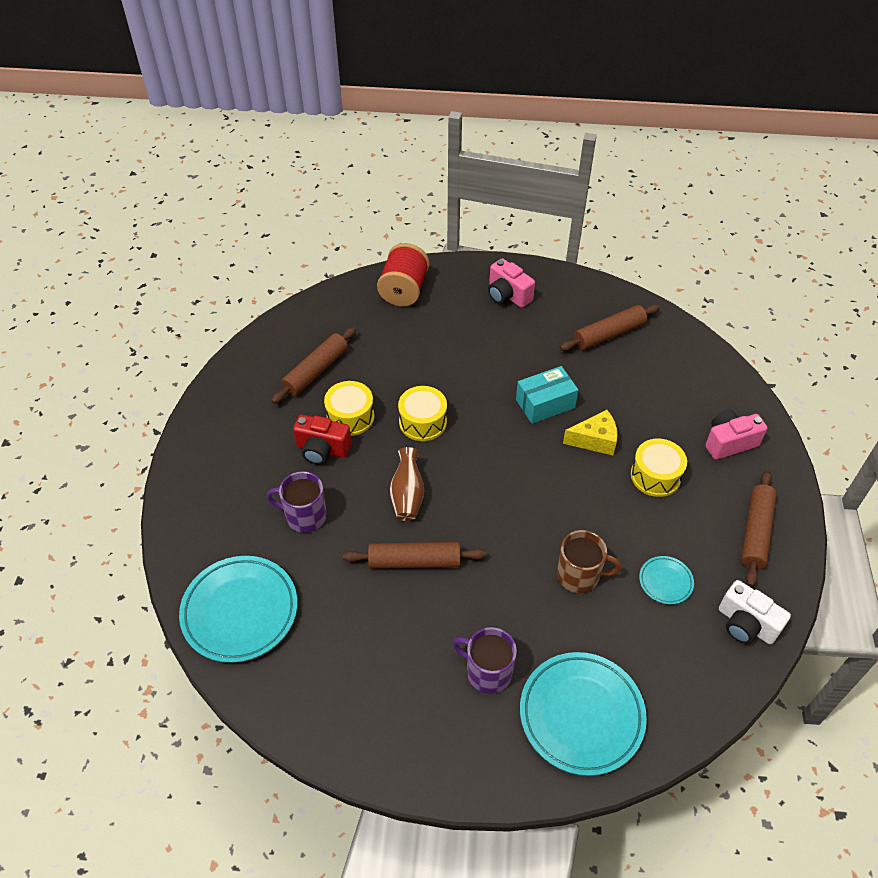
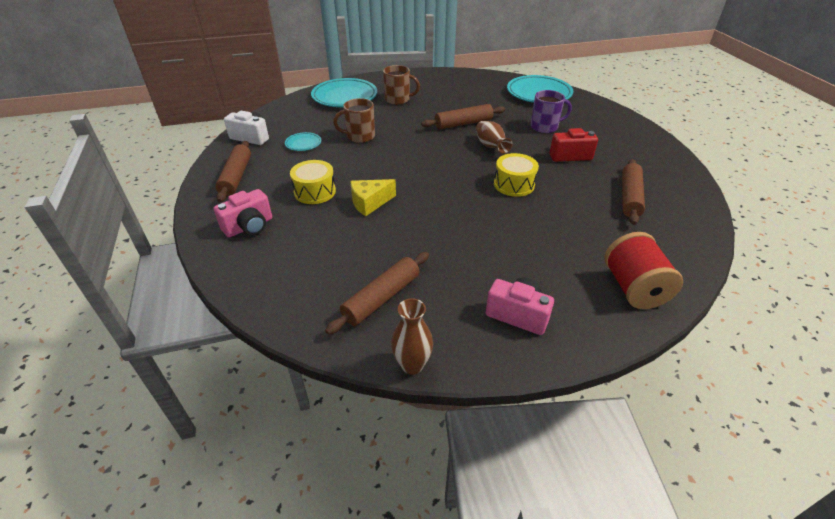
camera: 160 degrees right, 10 degrees down
(350, 417) = (570, 176): yellow drum -> none
(487, 672) = (398, 99): purple mug -> brown mug
(545, 404) = (422, 218): turquoise box -> none
(599, 284) = (412, 365): none -> brown vase

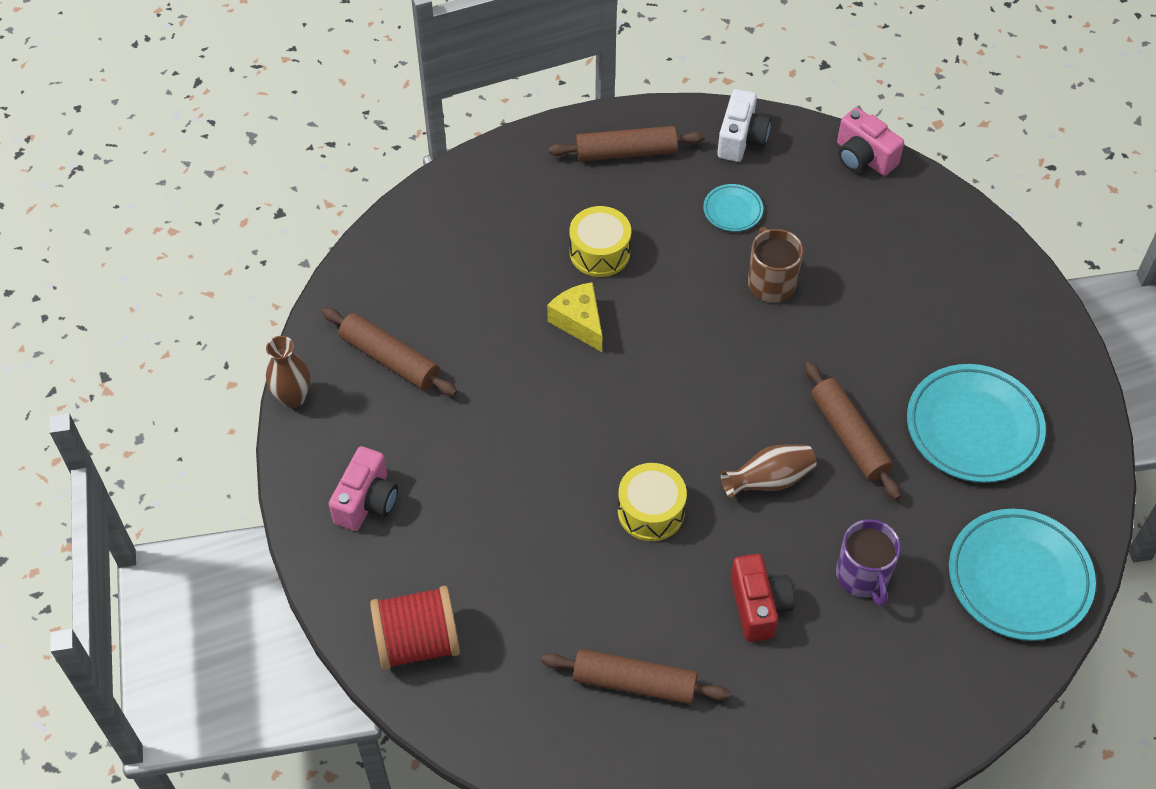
camera: 85 degrees right, 15 degrees up
(249, 227) = (513, 198): pink camera -> pink camera (863, 157)
(344, 97) = (918, 237): turquoise plate -> turquoise plate (973, 428)
(398, 99) = (927, 323): brown mug -> none

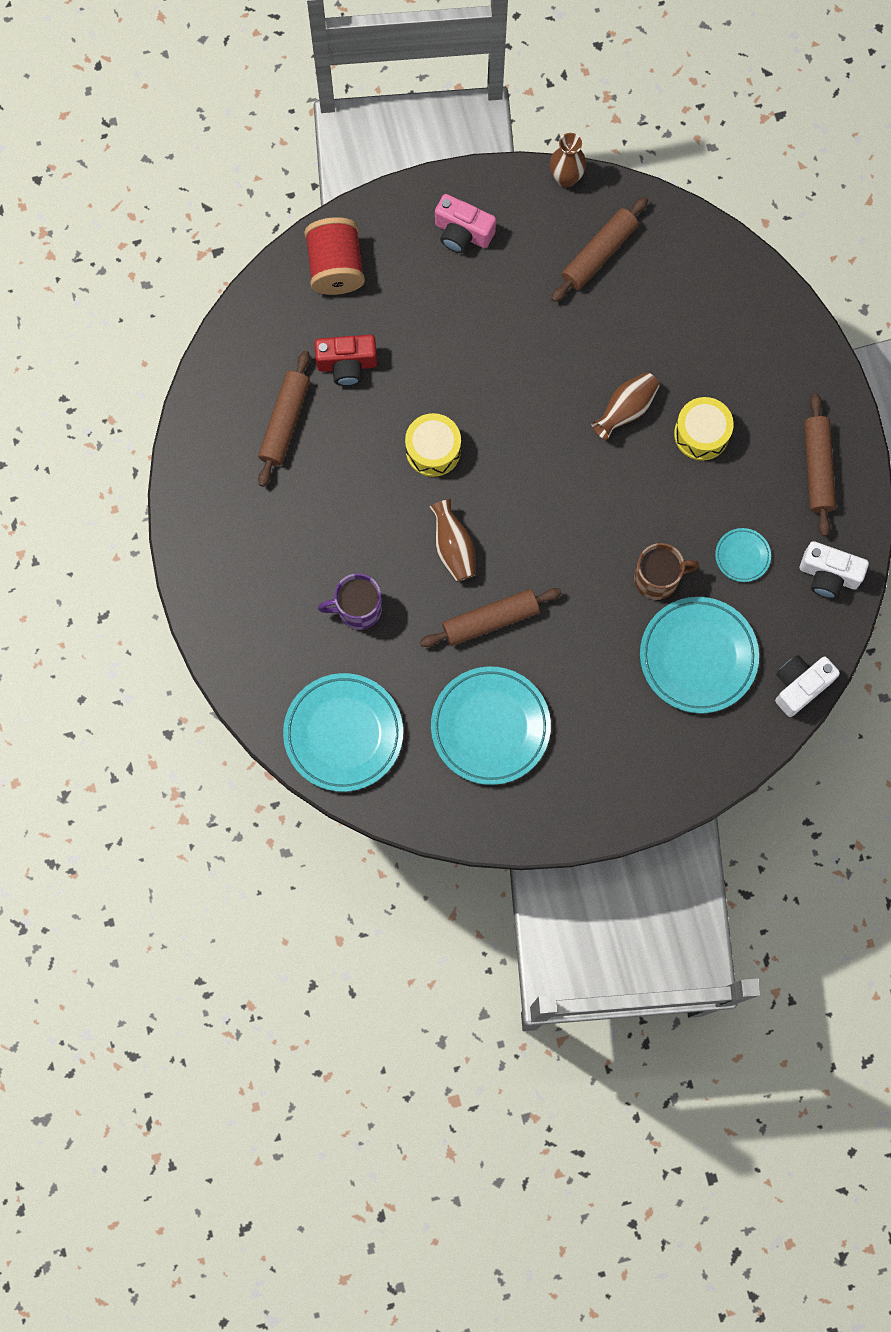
camera: 95 degrees right, 20 degrees up
(579, 322) = (625, 410): yellow cheese -> brown vase
(758, 606) = (339, 523): red camera -> red camera (347, 365)
(850, 243) = (698, 656): none -> turquoise plate
(863, 157) = (800, 686): pink camera -> white camera

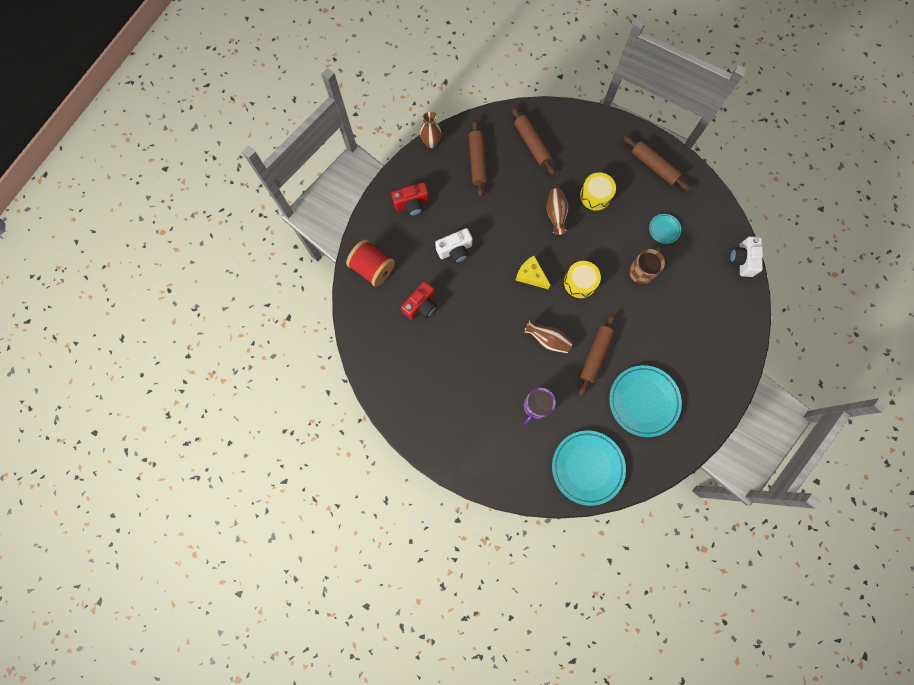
camera: 45 degrees left, 0 degrees up
(284, 422) = (420, 356): brown rolling pin -> brown rolling pin (531, 144)
(433, 450) = (495, 307): yellow drum -> yellow drum (580, 282)
(462, 233) = (412, 204): pink camera -> red camera
(515, 454) = (531, 276): none -> yellow cheese
(698, 656) = (691, 287): turquoise plate -> none
(828, 575) = (704, 205): white camera -> white camera (455, 250)

